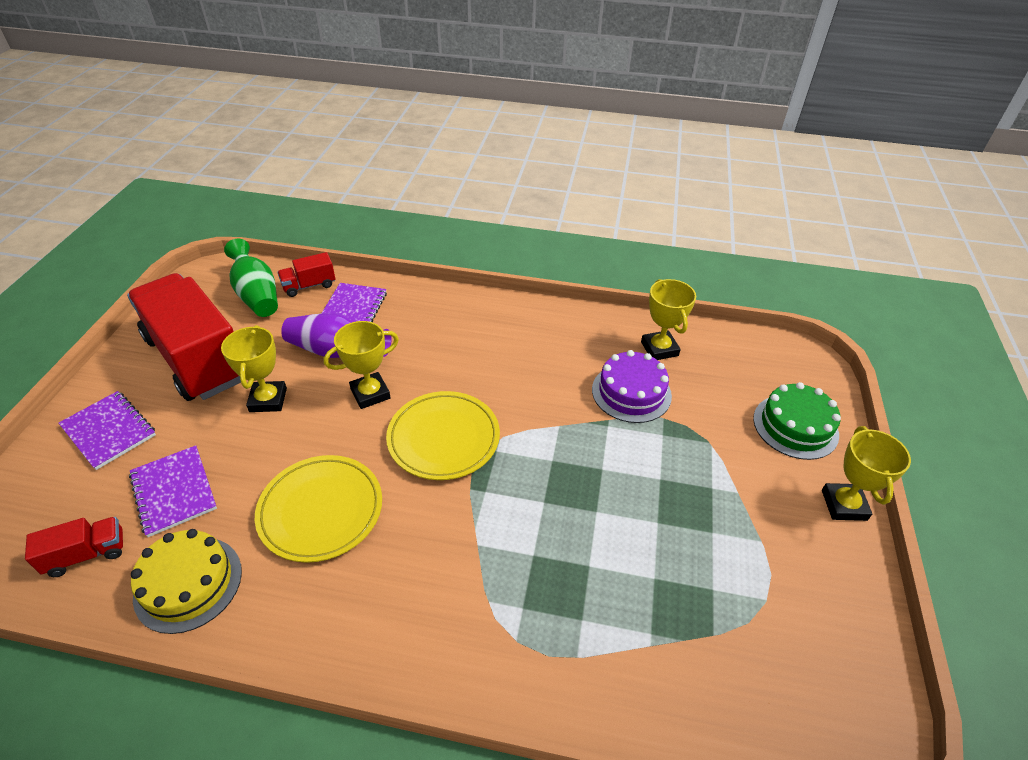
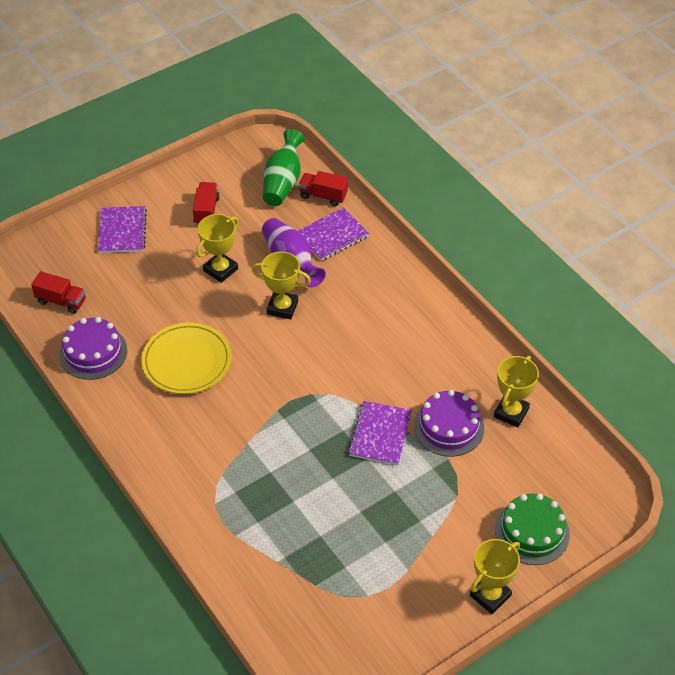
camera: 45 degrees right, 5 degrees up
(174, 491) = (125, 294): purple notebook -> purple notebook (380, 434)
(188, 583) = (93, 352): yellow cake -> purple cake
(198, 358) = (206, 211): red truck -> red truck, size x0.41
(443, 438) = (295, 369): yellow plate -> none

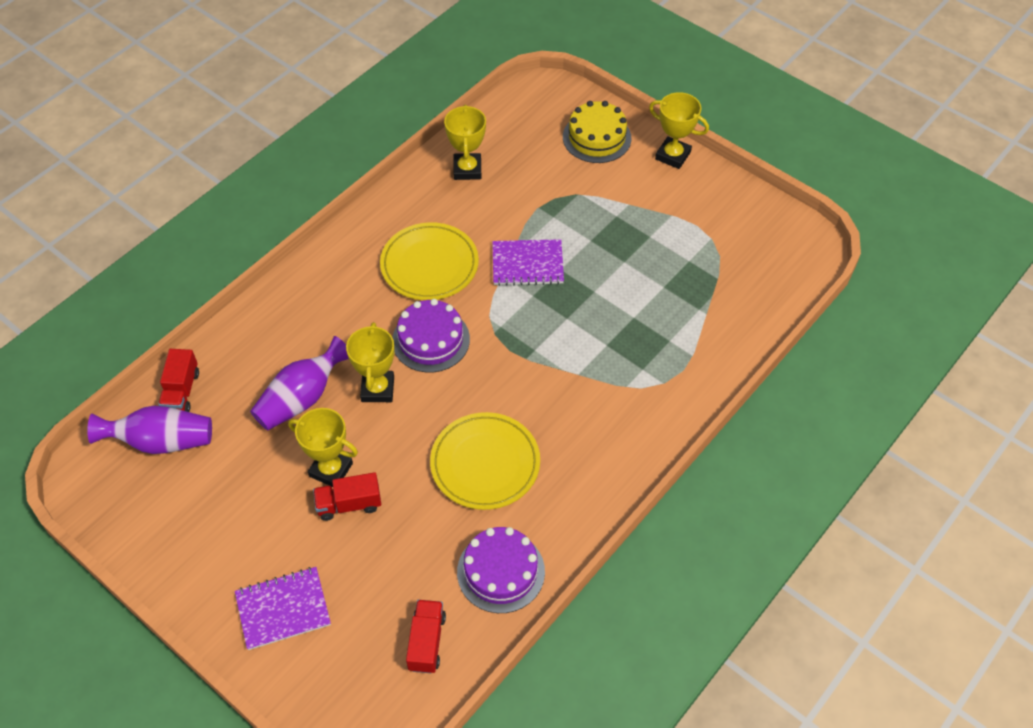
camera: 105 degrees left, 5 degrees up
(206, 211) = (228, 516): red truck -> red truck (349, 504)
(282, 182) = (161, 441): green vase -> purple vase
(332, 235) = (250, 366): purple notebook -> none
(400, 363) = (429, 265): none -> yellow plate
(449, 427) = (500, 212): purple cake -> purple cake (431, 340)
(511, 412) = (467, 169): yellow trophy -> yellow trophy turned 75 degrees clockwise
(532, 532) = (597, 137): green cake -> yellow cake

